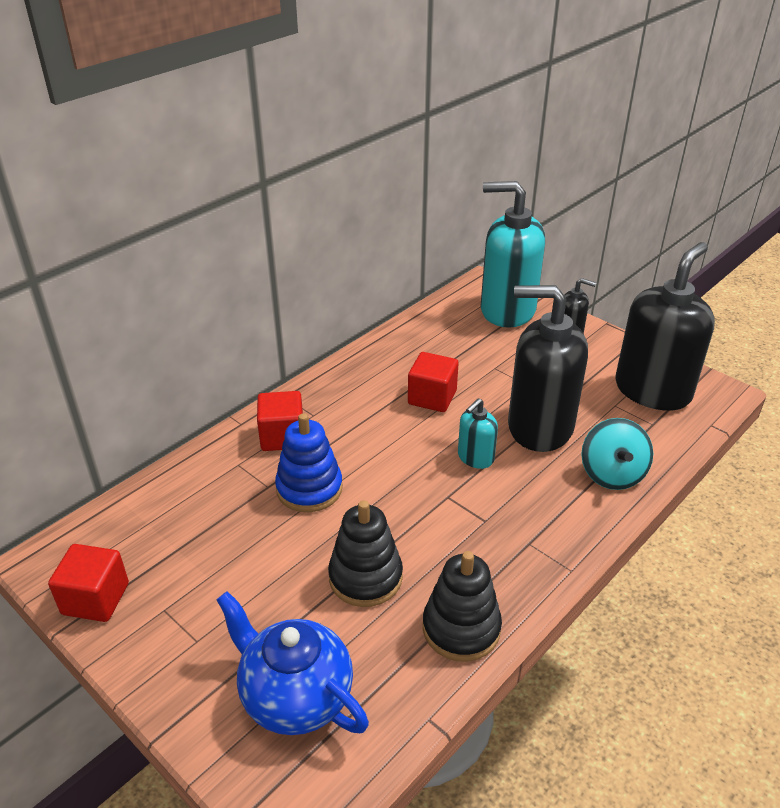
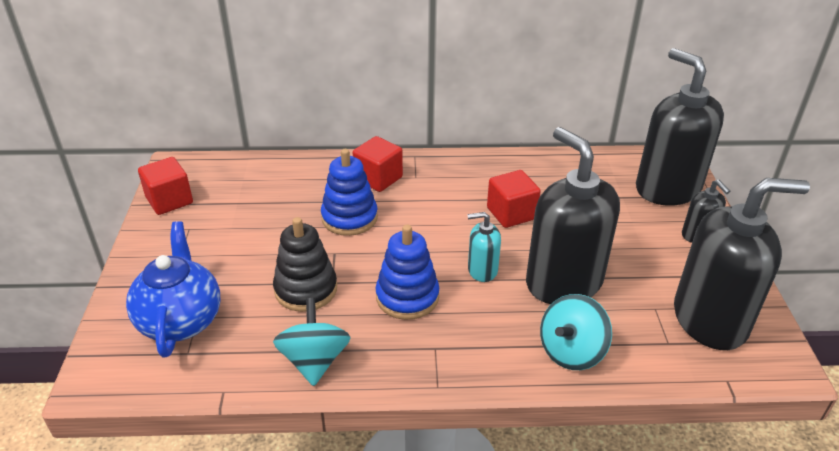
camera: 45 degrees right, 0 degrees up
(453, 520) = (407, 297): none -> blue stacking toy
(461, 628) = (314, 361): black stacking toy -> turquoise spinning top
(507, 310) = (667, 188): turquoise soap dispenser -> black soap dispenser

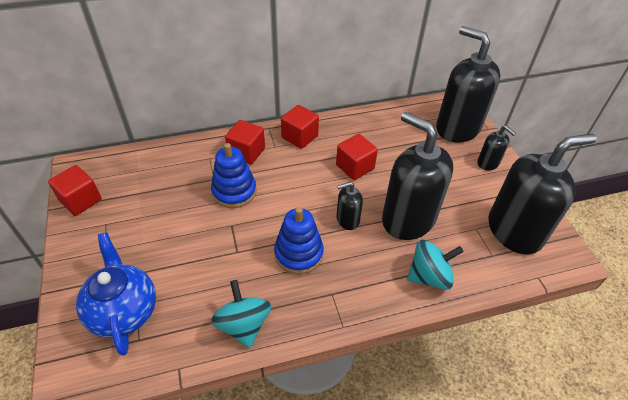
camera: 15 degrees left, 10 degrees up
(306, 289) = (218, 262): black stacking toy -> none
(450, 171) = (299, 137): none -> red cube
(482, 270) = (347, 220): turquoise soap dispenser -> black soap dispenser
(571, 351) = (429, 276): turquoise spinning top -> turquoise spinning top turned 135 degrees counterclockwise

